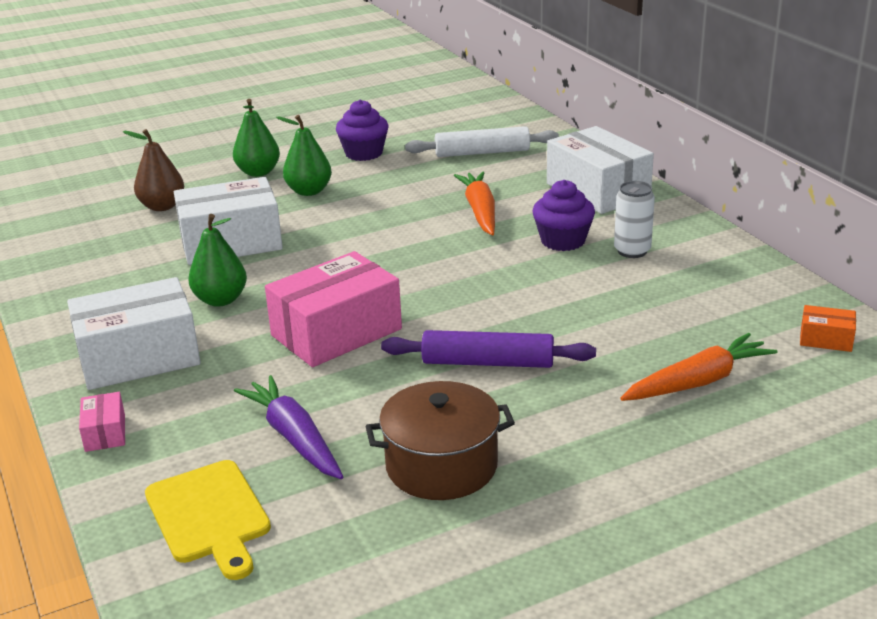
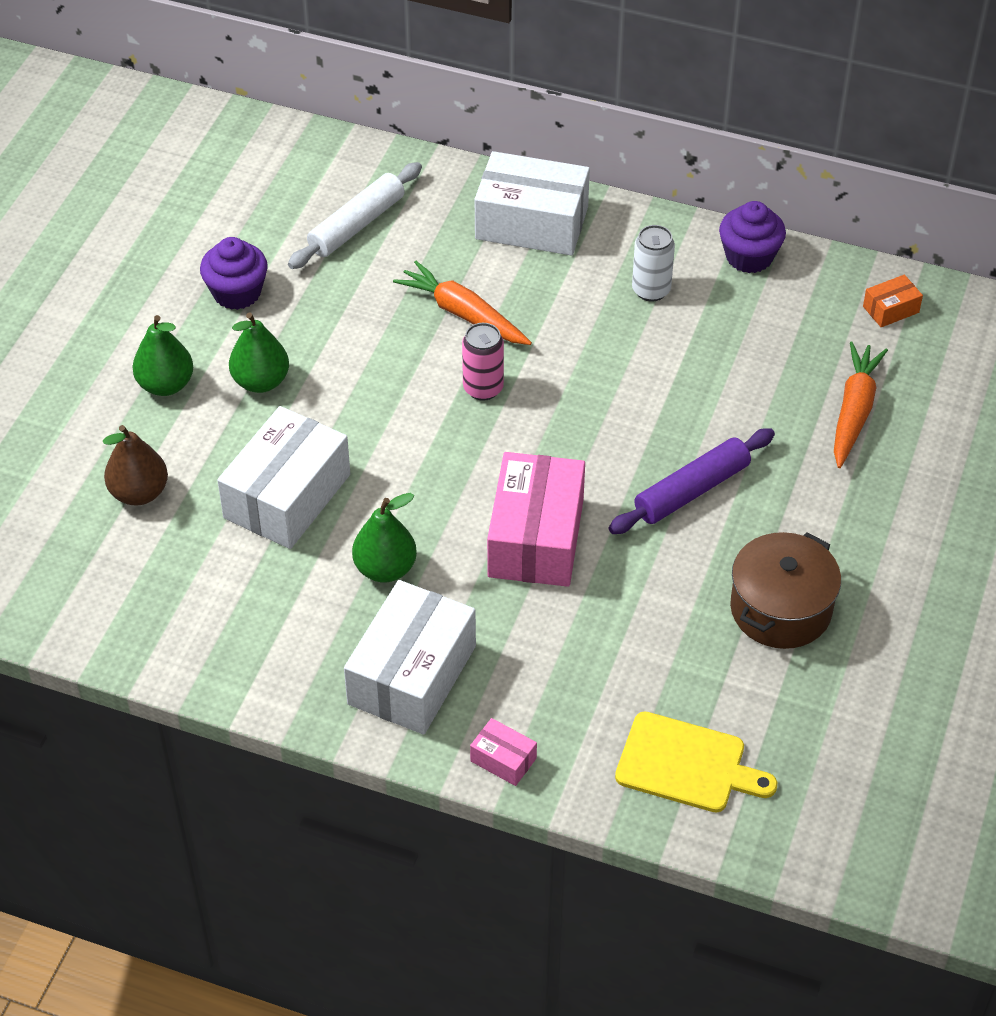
camera: 45 degrees left, 20 degrees up
(294, 437) = (649, 659): purple carrot -> none
(432, 248) = (483, 388): none -> pink can
(563, 241) = (581, 311): purple cupcake -> purple cupcake (749, 257)

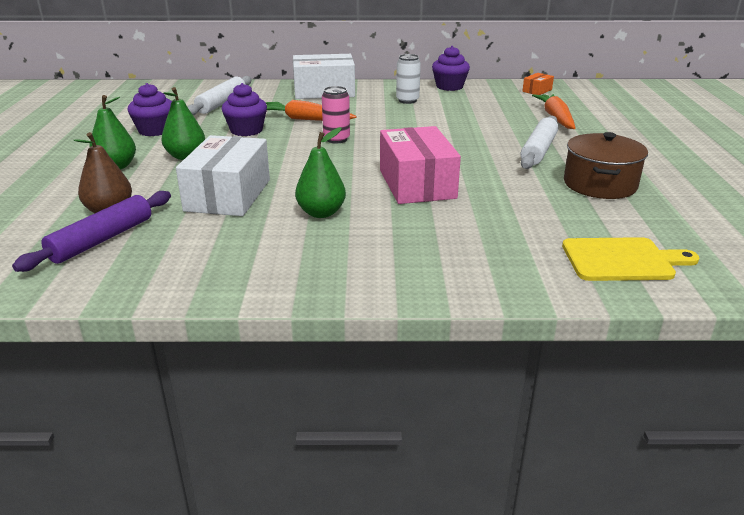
camera: 20 degrees left, 20 degrees down
(365, 327) = (246, 130): none -> purple cupcake
(412, 675) = (377, 257): white box -> none
(503, 759) = (486, 286): pink box -> none
(691, 491) = (496, 153): purple rolling pin -> purple rolling pin (102, 240)
(758, 499) = (538, 150): none -> white rolling pin

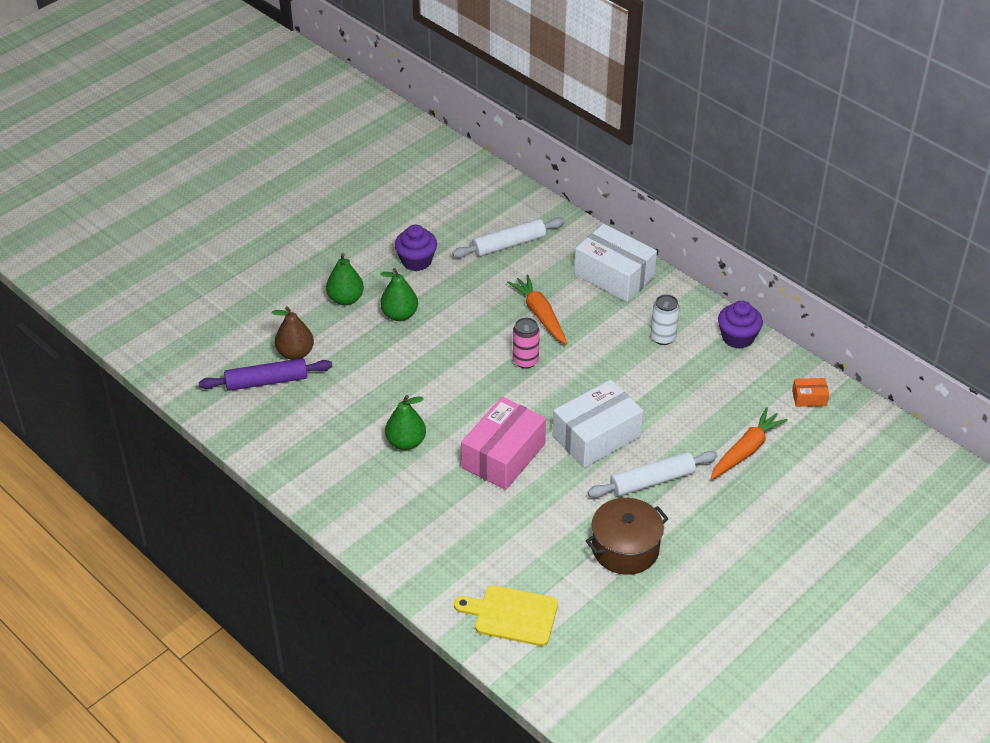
camera: 45 degrees right, 15 degrees up
(228, 195) = (375, 383): white box -> white box (596, 436)
(246, 130) = (478, 304): purple cupcake -> none
(622, 260) = (512, 615): yellow cutting board -> yellow cutting board turned 150 degrees clockwise

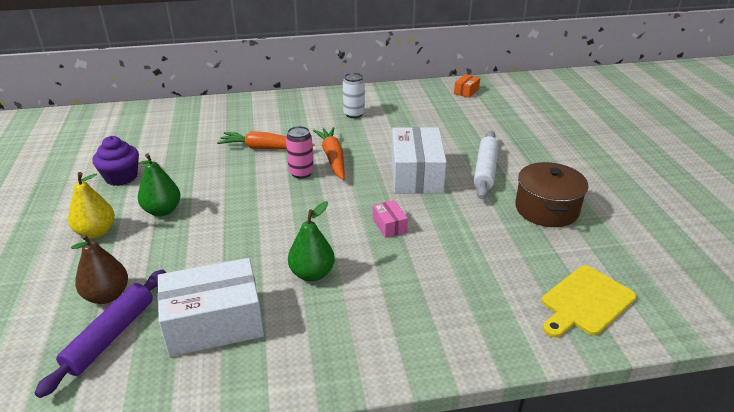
camera: 55 degrees left, 10 degrees down
(346, 299) = (96, 232): green pear -> yellow pear
(503, 456) = (389, 225): pink box -> pink box, size x0.44
(509, 244) = (178, 132): white rolling pin -> none
(614, 275) = (273, 108): white box -> white box (214, 323)
(737, 337) = (387, 92): purple cupcake -> none
(746, 450) = (490, 126): orange carrot -> orange carrot (333, 158)

